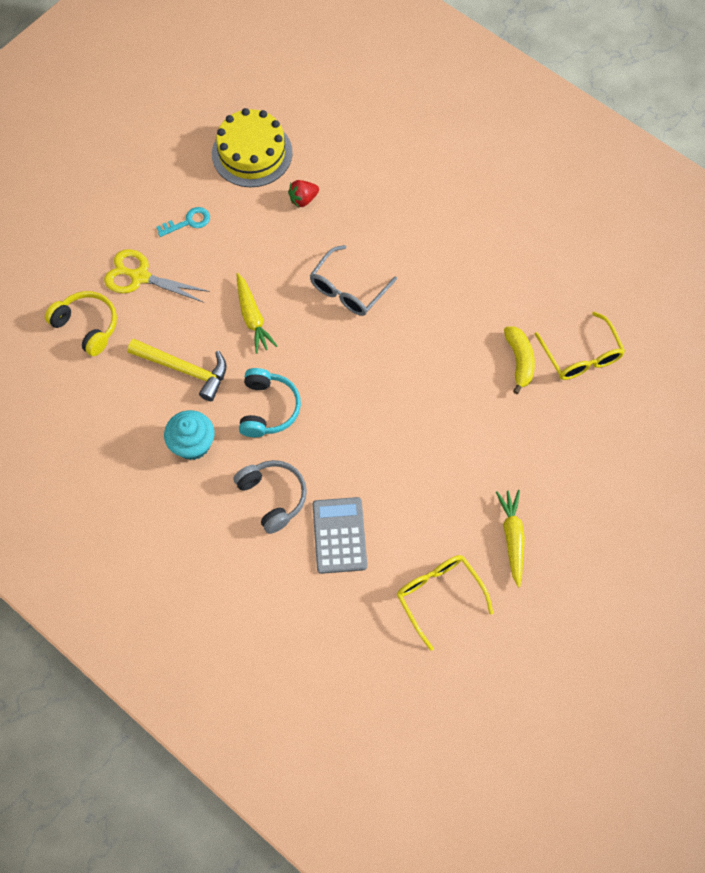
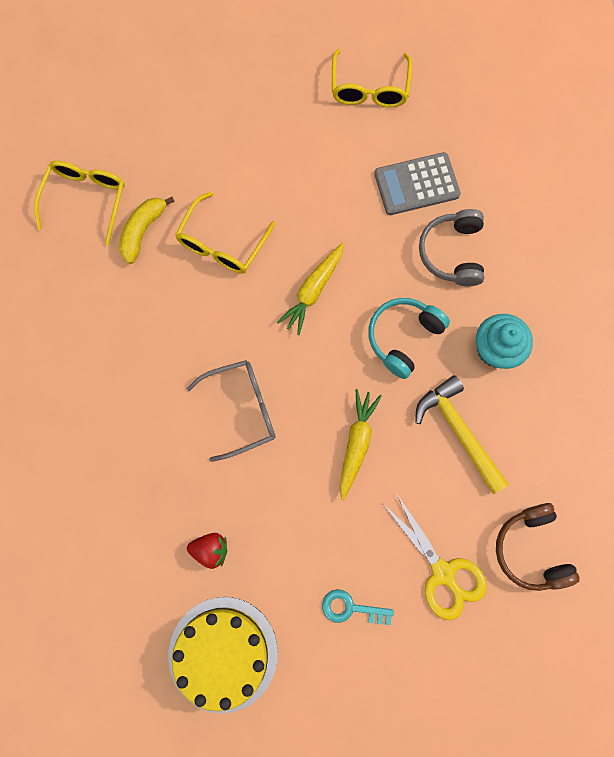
camera: 145 degrees left, 10 degrees up
(87, 326) = (531, 549): yellow headphones -> brown headphones
(339, 535) = (416, 184): grey calculator -> grey calculator turned 45 degrees clockwise
(454, 389) = (222, 244): none -> yellow glasses
(512, 538) = (276, 93): yellow carrot -> yellow carrot (313, 291)

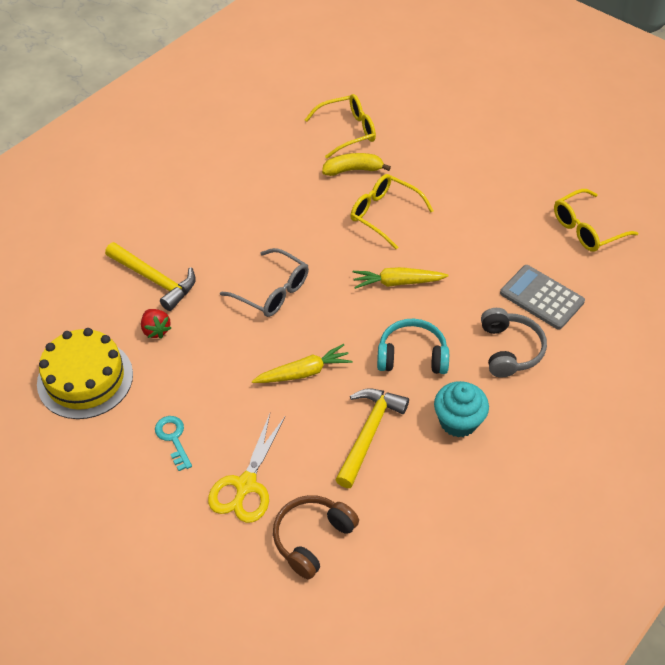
camera: 55 degrees right, 25 degrees down
(145, 513) = (155, 280): none -> yellow hammer
(222, 244) = (384, 214): yellow glasses -> yellow glasses turned 45 degrees clockwise
(452, 253) = (509, 350): grey headphones -> grey headphones turned 120 degrees clockwise

